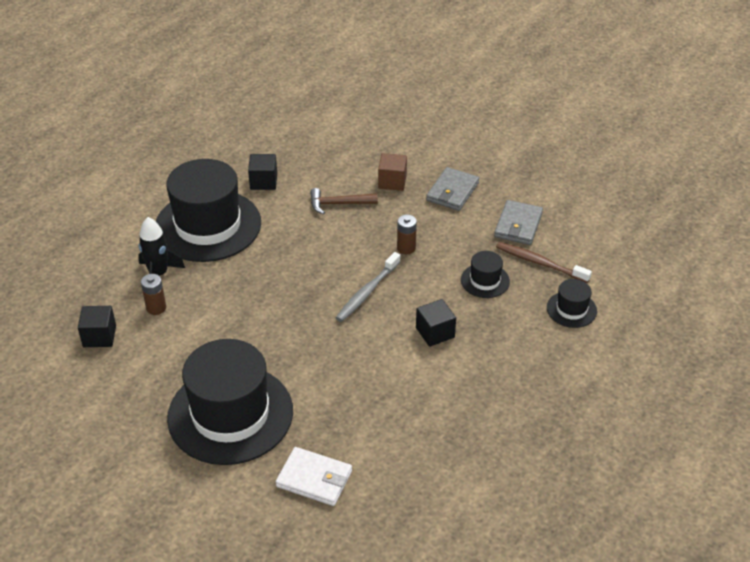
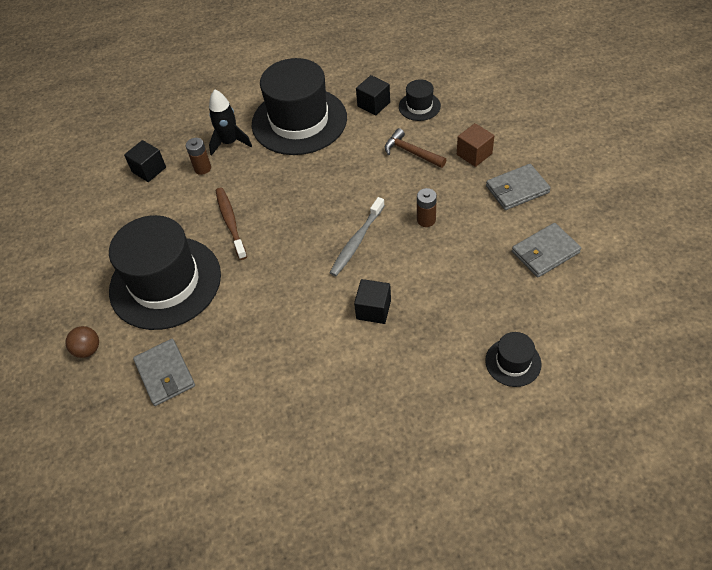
camera: 45 degrees right, 10 degrees up
(218, 506) = (88, 349): none -> brown ball
(314, 479) = (165, 374): white wallet -> grey wallet
(367, 292) = (356, 241): grey toothbrush -> grey toothbrush turned 45 degrees counterclockwise
(485, 280) = (462, 288): black hat -> black hat (419, 106)
(540, 263) = (529, 299): brown toothbrush -> brown toothbrush (230, 222)

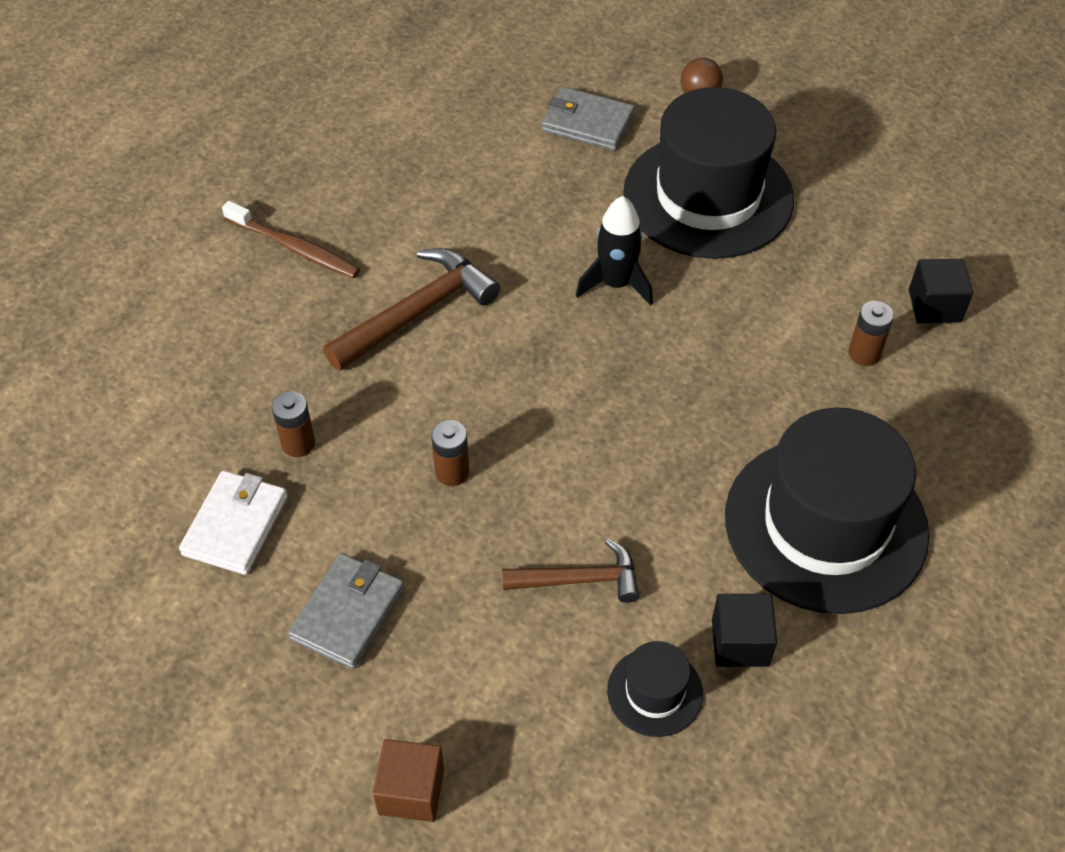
camera: 135 degrees right, 0 degrees up
(230, 142) = (882, 417): black rocket -> black rocket (616, 284)
(230, 222) = (723, 306): brown toothbrush -> brown toothbrush (294, 248)
(356, 241) = (523, 382): grey toothbrush -> none
(373, 309) = (417, 312): black cube -> brown hammer
(474, 154) = (470, 642): brown cube -> brown cube (411, 791)
(489, 274) = (298, 443): none -> brown battery
(513, 362) = (193, 351): black hat -> none
(545, 252) = (235, 525): grey wallet -> white wallet

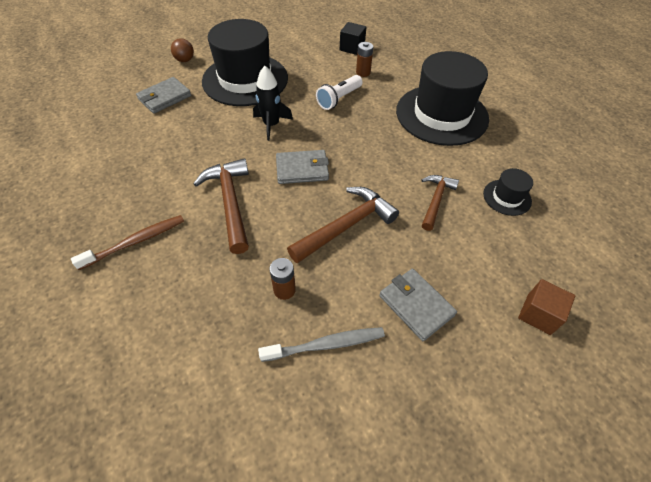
camera: 65 degrees left, 0 degrees up
(235, 525) = (326, 345): white wallet -> grey toothbrush
(452, 472) = (346, 226): brown battery -> brown hammer
(539, 368) = (302, 169): none -> grey wallet
(740, 642) = (490, 161): black cube -> none
(753, 347) = (339, 99): none -> white flashlight

